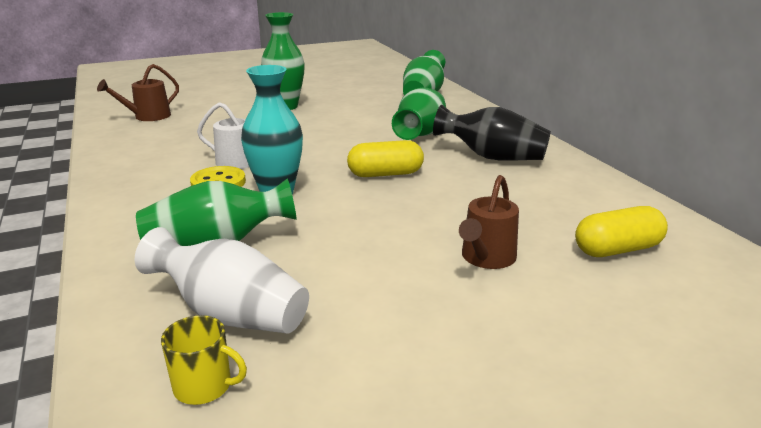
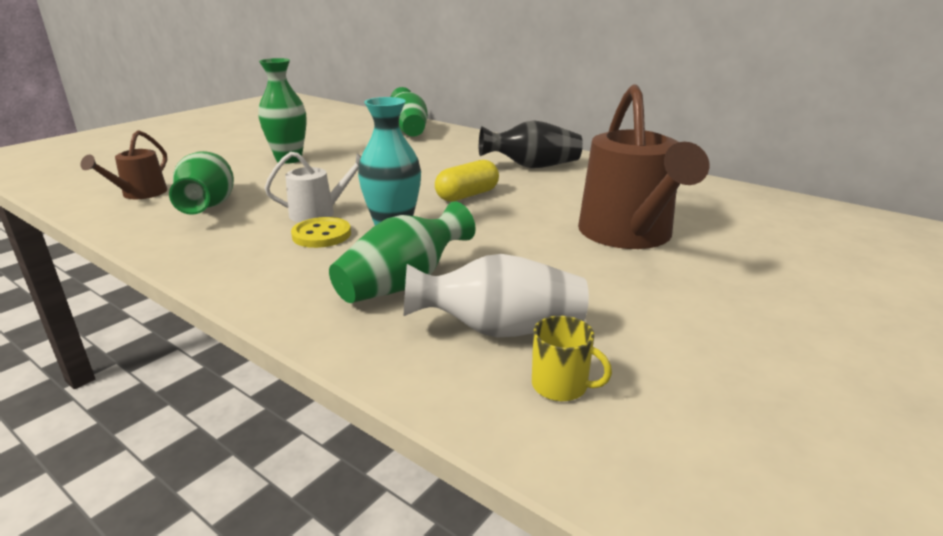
camera: 30 degrees left, 0 degrees up
(204, 386) = (561, 386): yellow mug -> yellow mug turned 45 degrees clockwise
(421, 134) = (451, 160): green vase -> green vase (209, 205)
(486, 258) = (628, 235): brown watering can -> brown watering can, size x1.98
(617, 249) = (699, 208): yellow capsule -> none

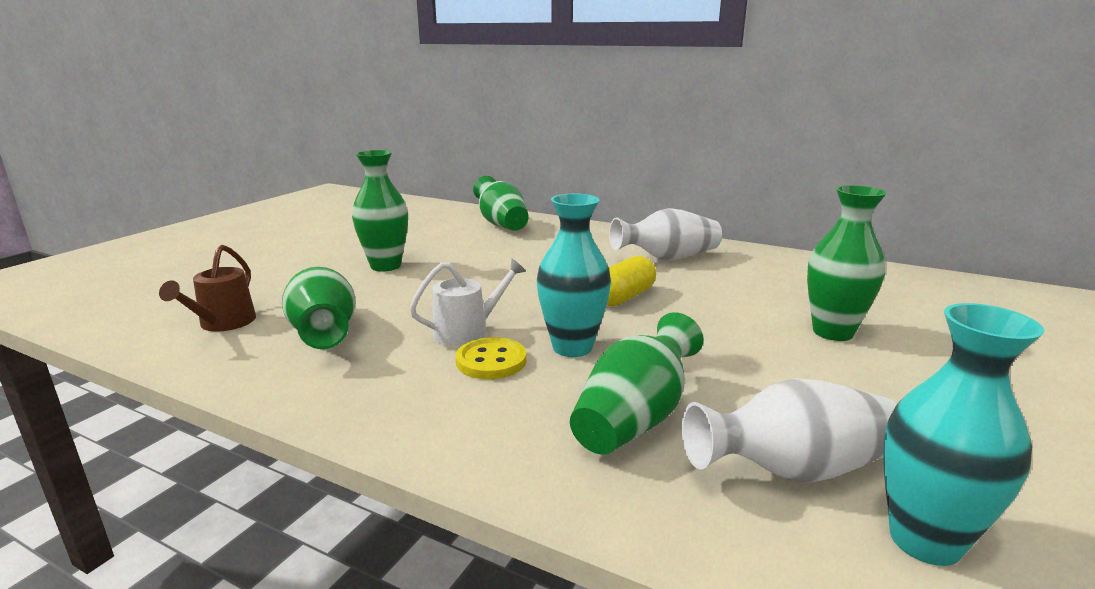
camera: 10 degrees left, 5 degrees down
(532, 166) = (667, 258): black vase -> white vase
(561, 386) = (925, 541): yellow mug -> turquoise vase
(628, 235) = (833, 332): brown watering can -> green vase

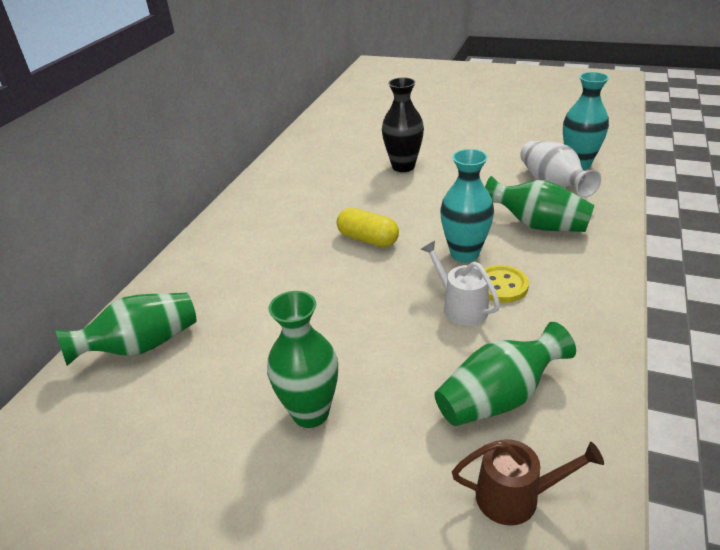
camera: 95 degrees left, 15 degrees up
(667, 258) = (272, 223): white vase -> none
(833, 332) = (403, 166): green vase -> black vase

